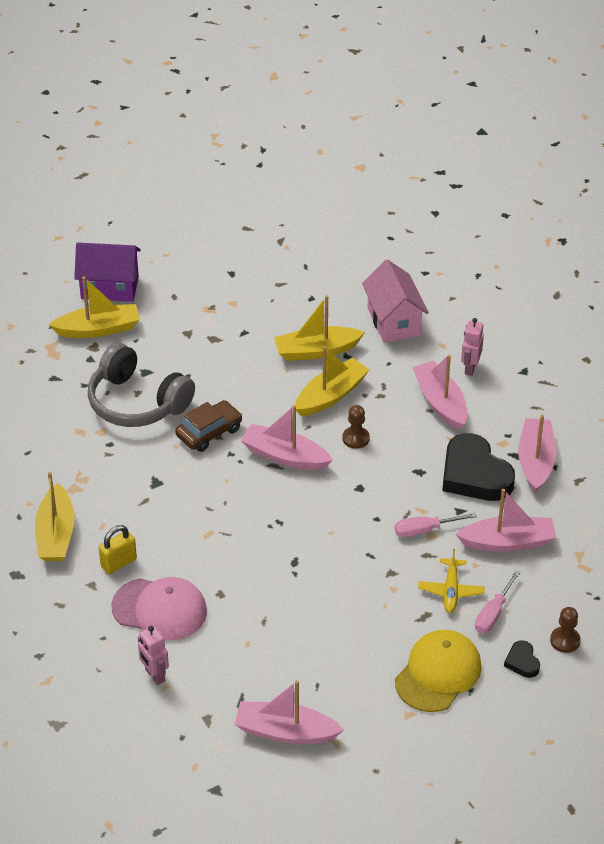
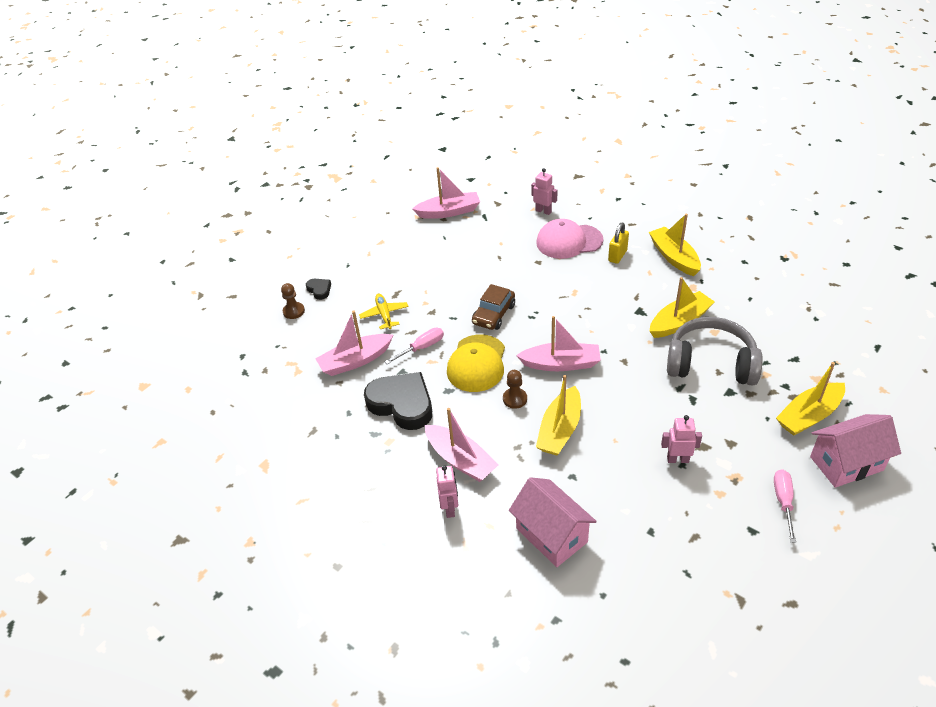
camera: 160 degrees right, 0 degrees up
(110, 287) = (846, 463): purple house -> pink house
(209, 432) = (634, 361): brown car -> brown car (494, 314)
(245, 337) = (677, 459): none -> pink robot
(316, 351) = (603, 470): yellow boat -> yellow boat (679, 322)
(438, 673) = (372, 266): yellow cap -> yellow cap (477, 363)
(493, 613) = (349, 311): pink screwdriver -> pink screwdriver (783, 502)
(535, 461) = (354, 434): pink boat -> none

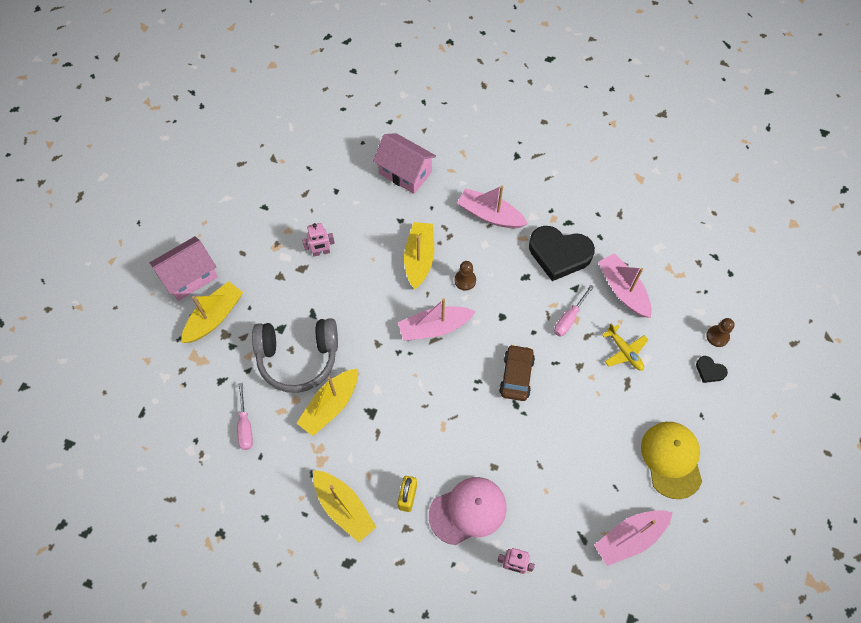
camera: 160 degrees right, 20 degrees up
(355, 361) = (623, 290): pink boat -> pink boat turned 75 degrees counterclockwise
(450, 508) = (483, 176): pink robot -> none
(477, 363) = (511, 311): yellow cap -> yellow cap (671, 459)
(783, 502) = (241, 234): pink screwdriver -> pink screwdriver (245, 426)

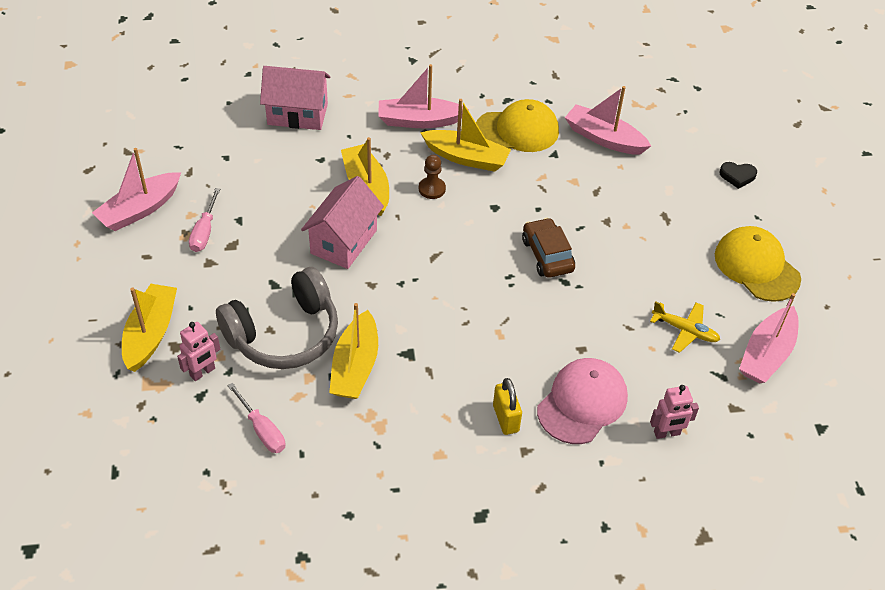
camera: 30 degrees left, 15 degrees down
(190, 277) = (92, 304): pink house -> pink house (344, 242)
(321, 252) = (246, 221): pink robot -> pink robot (202, 372)
(344, 508) = (438, 462): yellow boat -> yellow boat (466, 158)
(434, 327) = (427, 244): pink boat -> pink boat (140, 210)
(559, 254) = (517, 130): black heart -> yellow cap
(569, 318) = (567, 183): pink screwdriver -> pink screwdriver (204, 232)
(624, 352) = (643, 191): yellow plane -> yellow plane (685, 331)
(717, 336) = (723, 144): brown pawn -> none

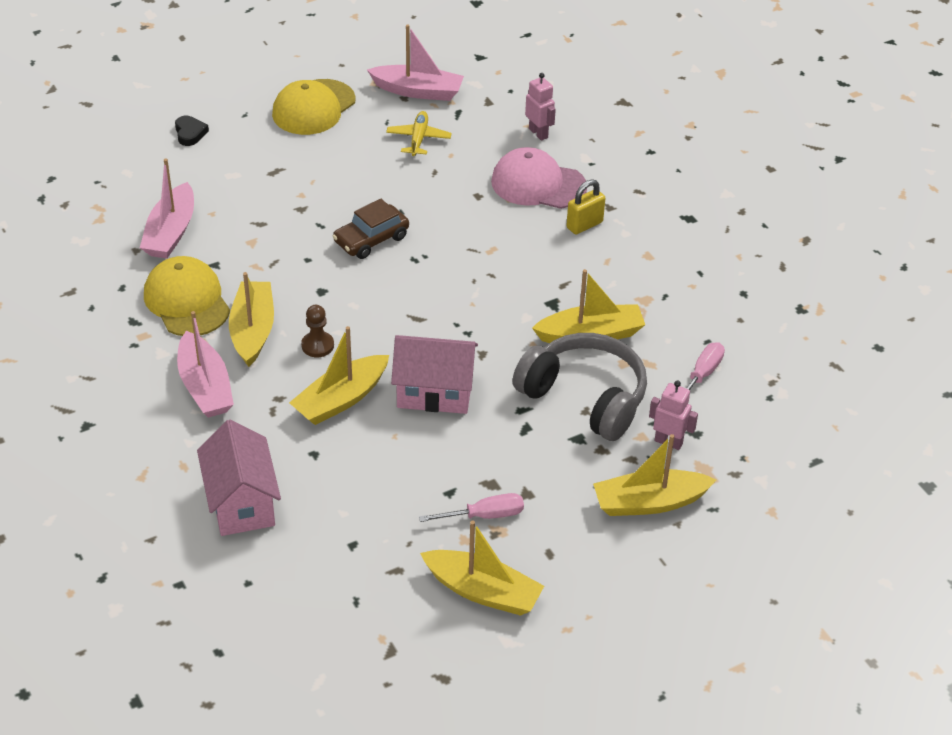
camera: 110 degrees left, 5 degrees down
(140, 210) = (483, 591): pink boat -> yellow boat

